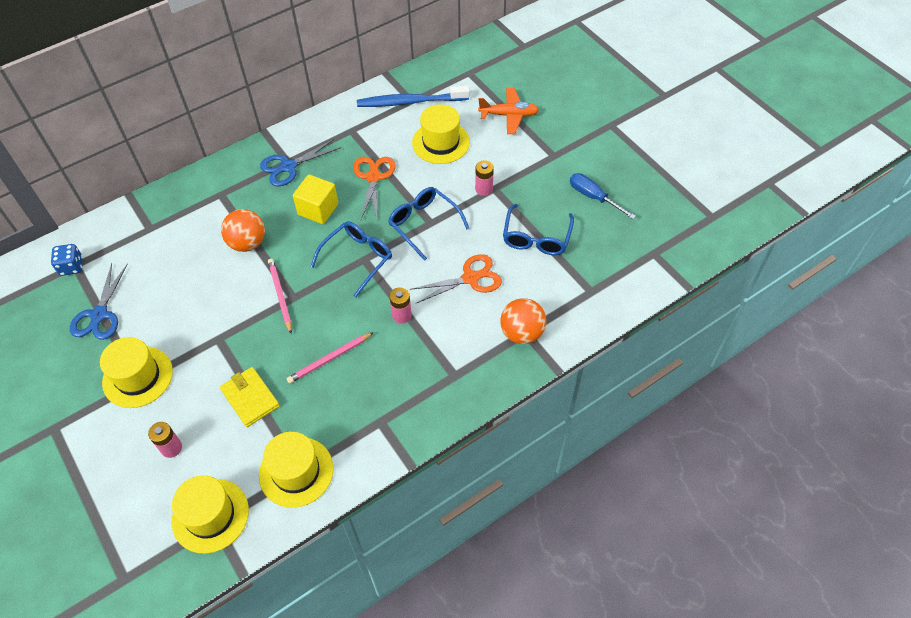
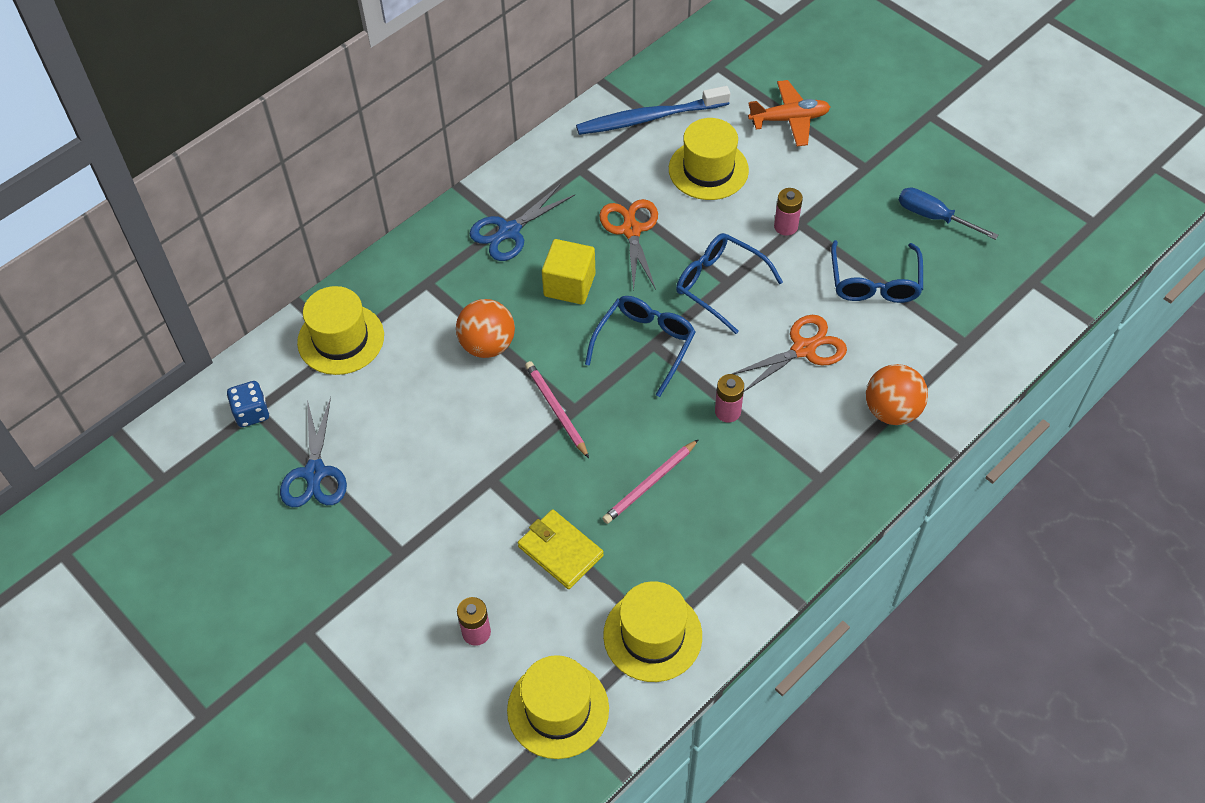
camera: 10 degrees left, 0 degrees up
(137, 377) = (397, 547): yellow hat -> yellow hat (341, 339)

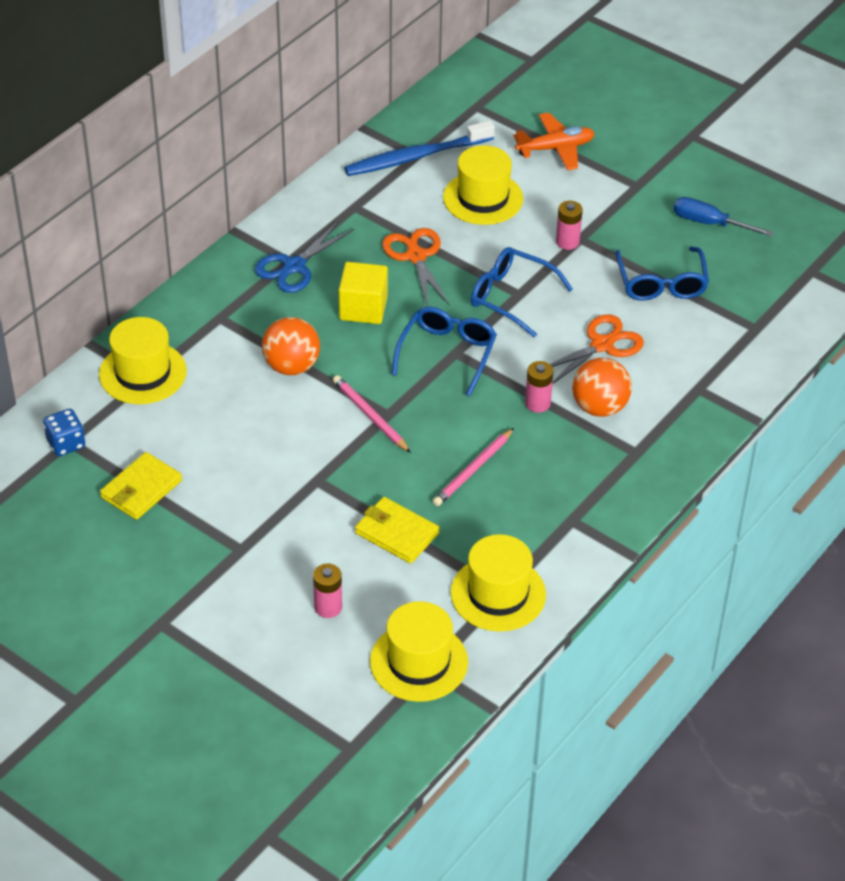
camera: 10 degrees left, 10 degrees down
(315, 473) = (141, 489): blue scissors -> yellow wallet
(891, 410) = (694, 390): orange ball -> orange ball (599, 407)

